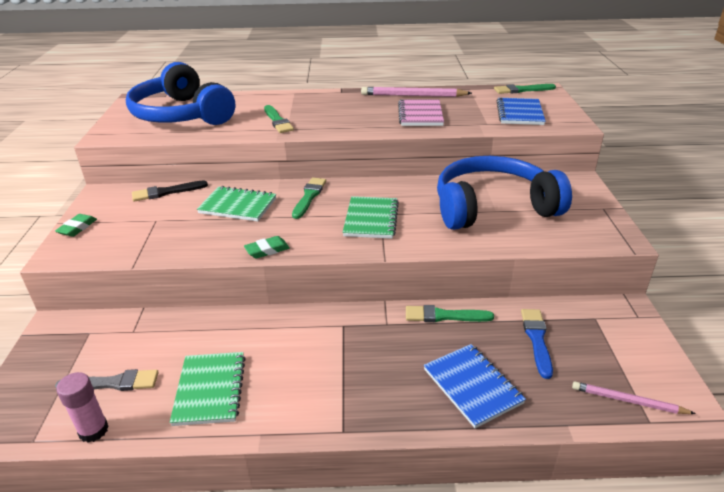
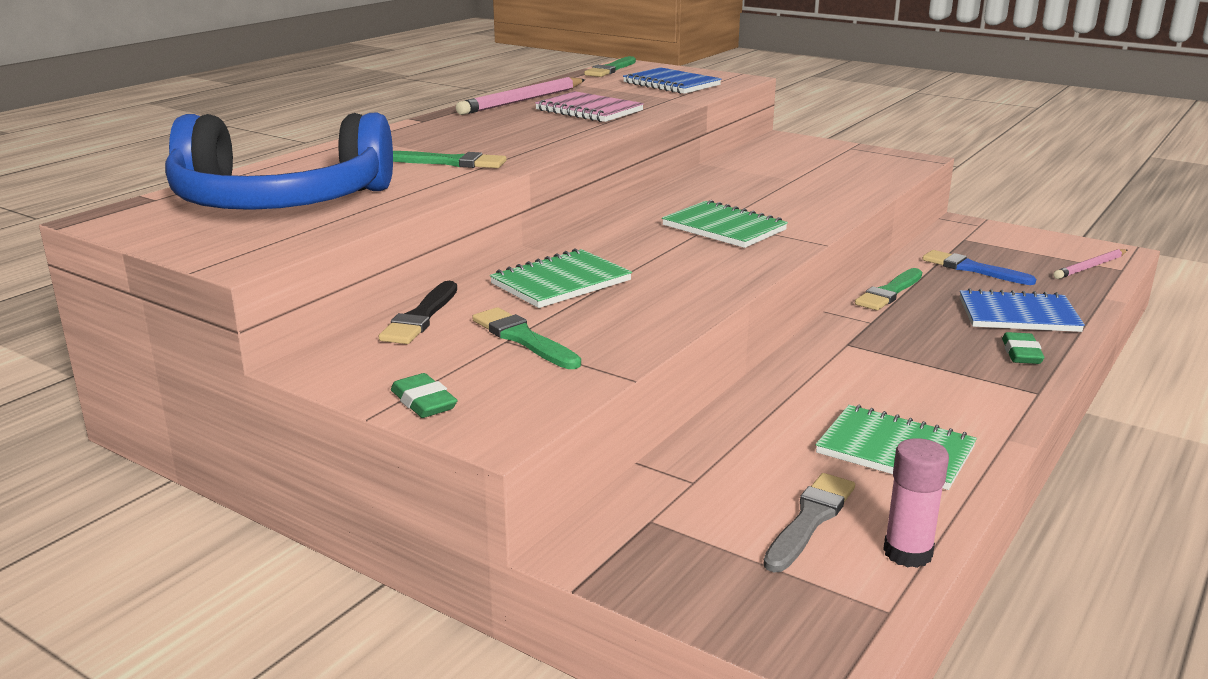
camera: 55 degrees left, 10 degrees down
(267, 250) = (716, 291): green eraser -> green eraser (1021, 353)
(309, 197) = (609, 241): green brush -> green brush (523, 339)
(492, 207) = (783, 178): blue headphones -> none

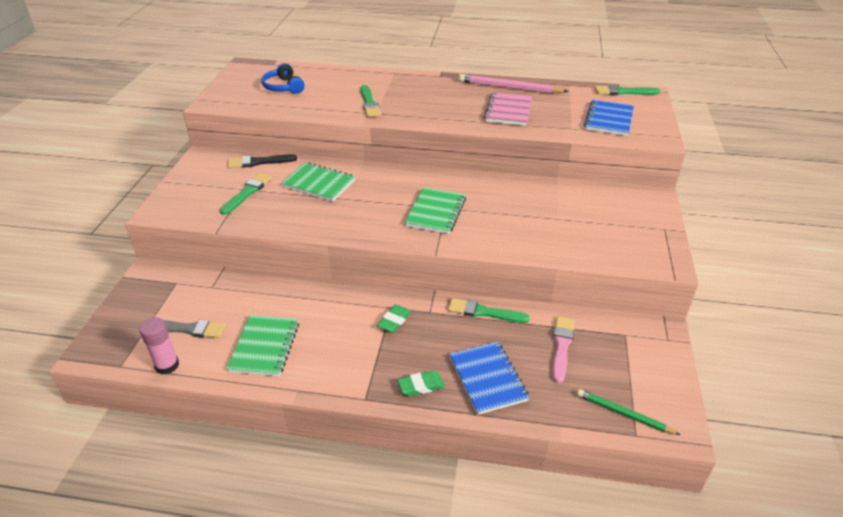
camera: 65 degrees right, 15 degrees up
(279, 202) = (283, 87): blue headphones -> blue headphones, size x0.45
(424, 402) = (177, 188): green eraser -> green eraser (394, 321)
(972, 269) = (561, 346): blue brush -> pink brush
(1090, 267) = (624, 414): pink pencil -> green pencil

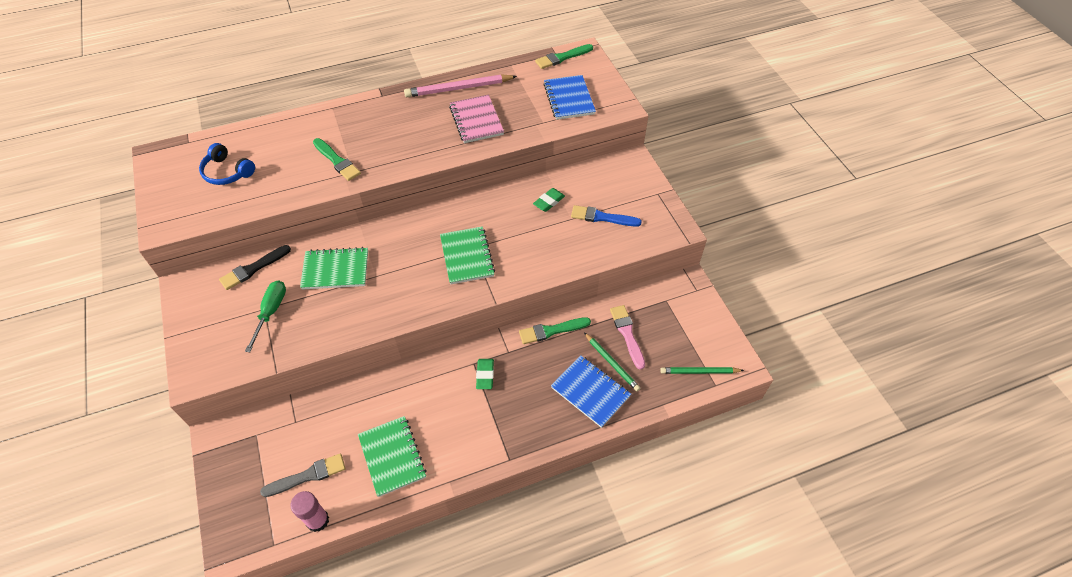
camera: 30 degrees left, 15 degrees up
(247, 192) = (271, 312): green brush -> green screwdriver
(421, 386) = (545, 425): green eraser -> green eraser (549, 202)
(527, 364) = (611, 363): none -> green pencil
(590, 227) = (602, 217): none -> blue brush

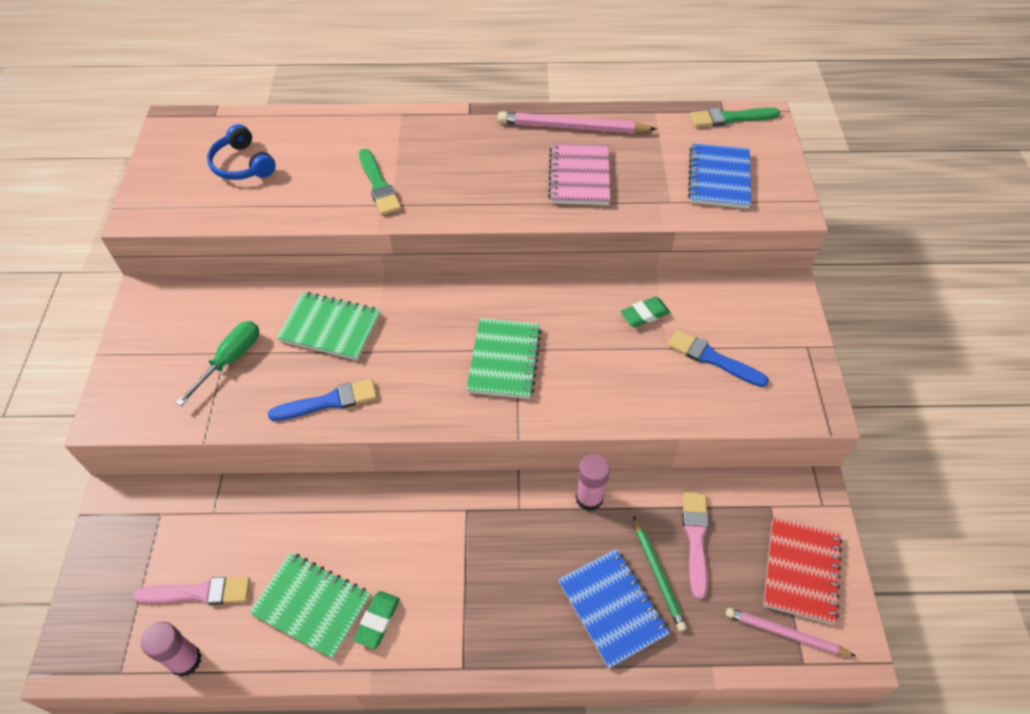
camera: 20 degrees right, 0 degrees up
(253, 269) = (233, 296): black brush -> none
(308, 476) = (198, 593): grey brush -> pink brush
(356, 318) = (328, 401): none -> blue brush
(392, 456) = (311, 605): green notebook -> green notebook turned 60 degrees counterclockwise
(485, 375) = (475, 532): green eraser -> green eraser (377, 621)
(551, 331) = (589, 498): green brush -> pink glue stick
(696, 332) = (801, 570): none -> red notebook
(699, 372) = (785, 633): green pencil -> pink pencil

